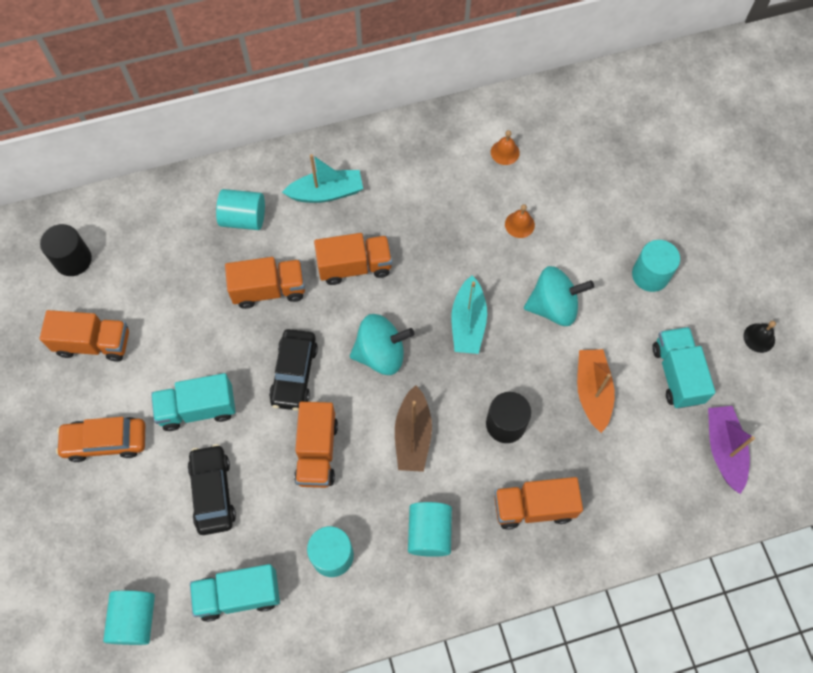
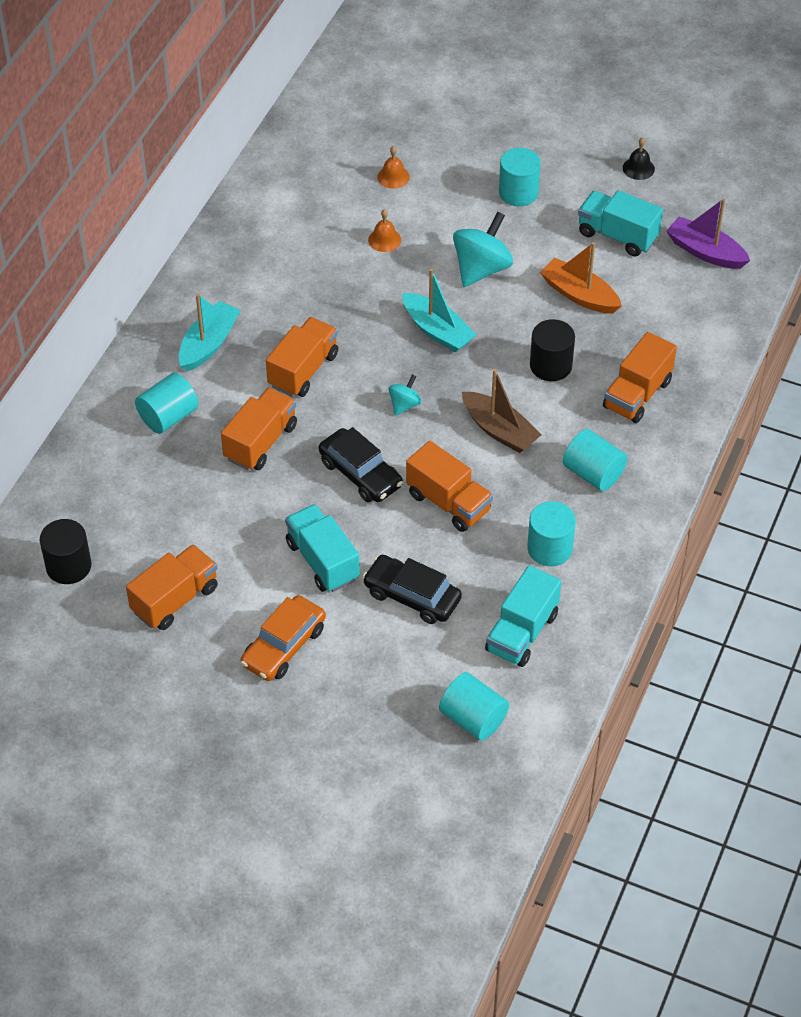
camera: 50 degrees left, 15 degrees down
(198, 409) = (322, 561): turquoise truck -> turquoise truck turned 120 degrees clockwise
(381, 354) = (404, 404): turquoise spinning top -> turquoise spinning top, size x0.52
(505, 152) = (306, 204): orange bell -> orange bell (393, 177)

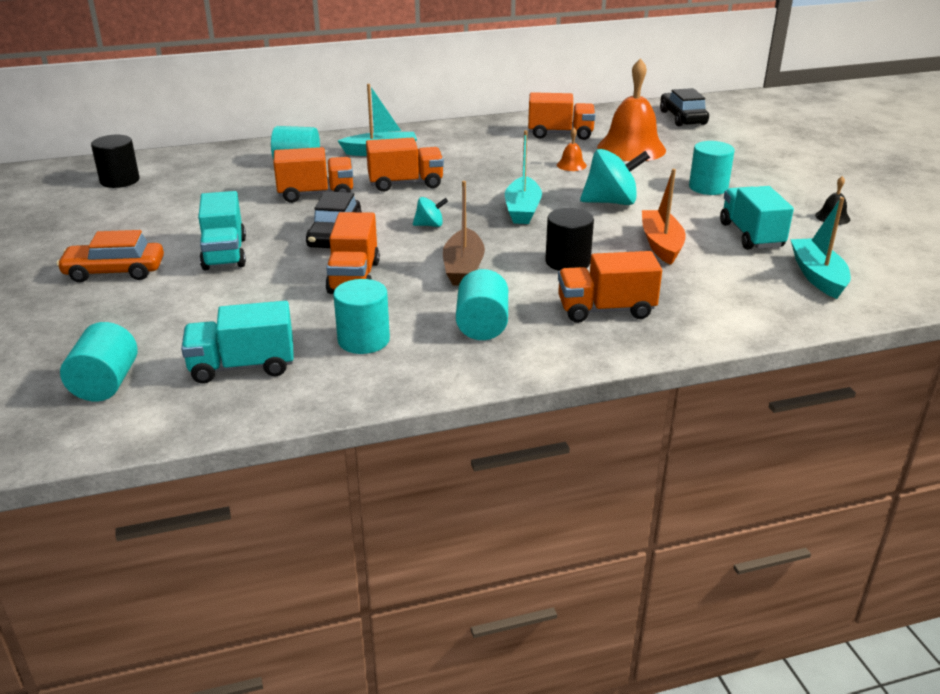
camera: 50 degrees right, 20 degrees down
(175, 599) = (124, 220): orange truck -> orange truck (560, 134)
(322, 561) = (225, 254): turquoise truck -> turquoise truck turned 150 degrees clockwise
(393, 177) = (631, 148): orange bell -> orange bell, size x2.38
(412, 596) = (228, 301): black car -> black car (682, 118)
(705, 252) = (817, 276): purple boat -> turquoise boat

